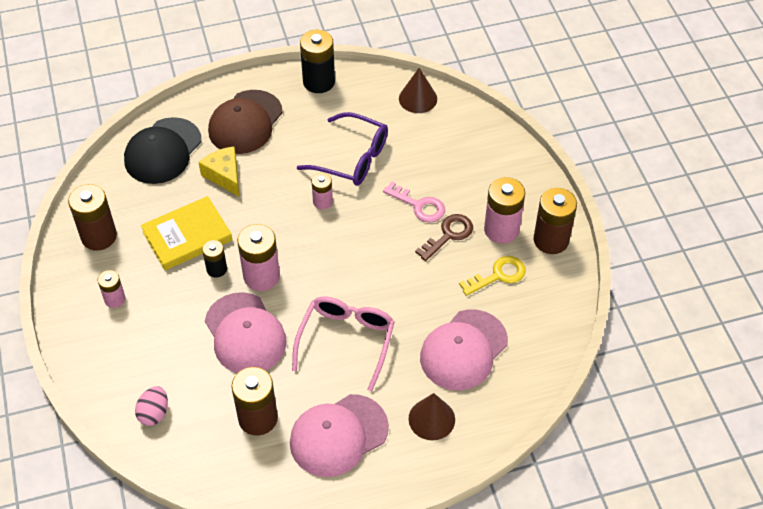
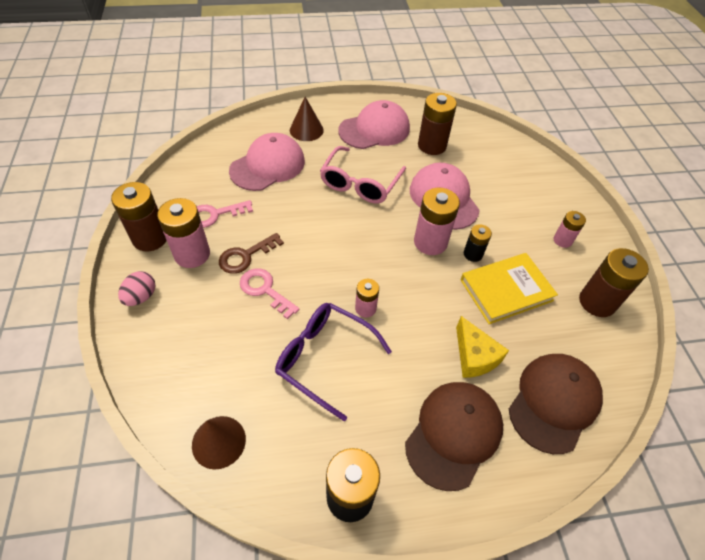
camera: 175 degrees left, 0 degrees up
(154, 413) = (509, 157): pink egg -> pink egg (141, 297)
(163, 151) = (554, 402): black cap -> brown cap
(498, 275) = (215, 215): yellow key -> pink key

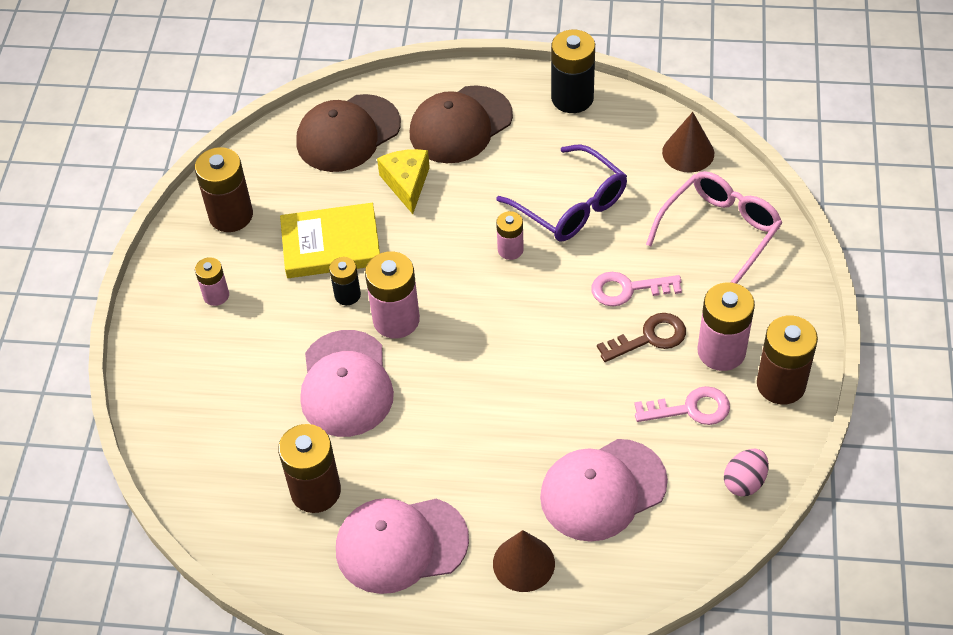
camera: 160 degrees left, 0 degrees up
(141, 297) = (782, 304): pink egg -> pink egg (744, 482)
(265, 290) = (628, 289): pink key -> pink key turned 120 degrees clockwise
(360, 183) = (462, 431): pink glasses -> pink glasses (719, 232)

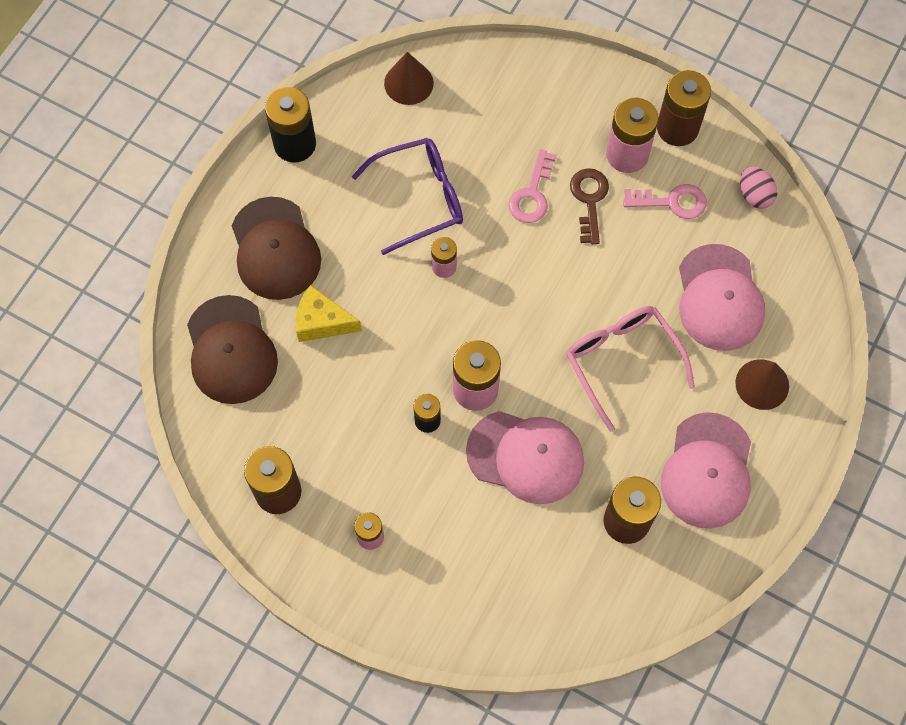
camera: 70 degrees left, 15 degrees up
(331, 245) = (361, 414): yellow book -> none
(690, 409) = (671, 202): pink key -> pink key turned 75 degrees clockwise
(719, 232) = (506, 99): pink glasses -> pink glasses (622, 362)

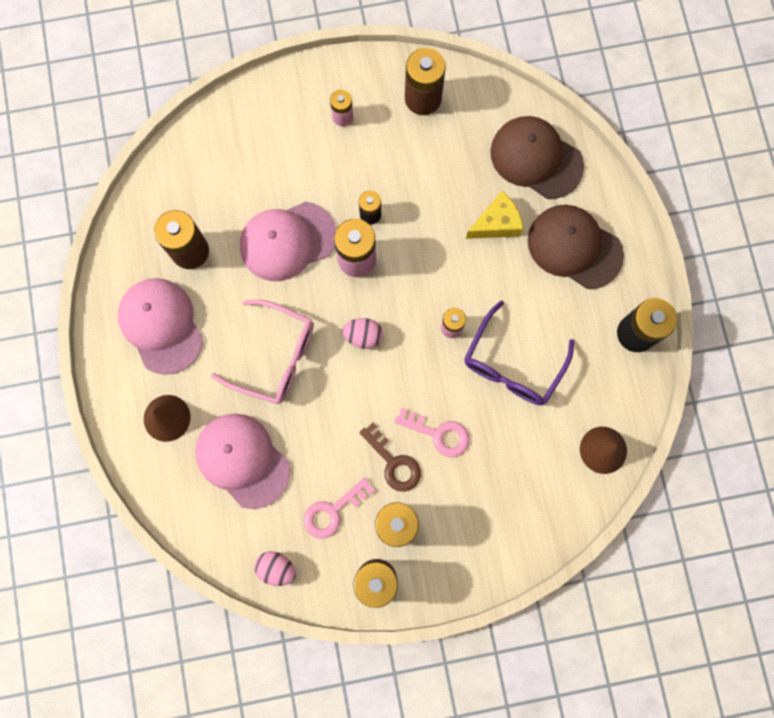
camera: 140 degrees right, 10 degrees up
(528, 318) = (363, 336): none -> pink egg
(532, 194) = (438, 433): pink key -> pink key turned 135 degrees clockwise

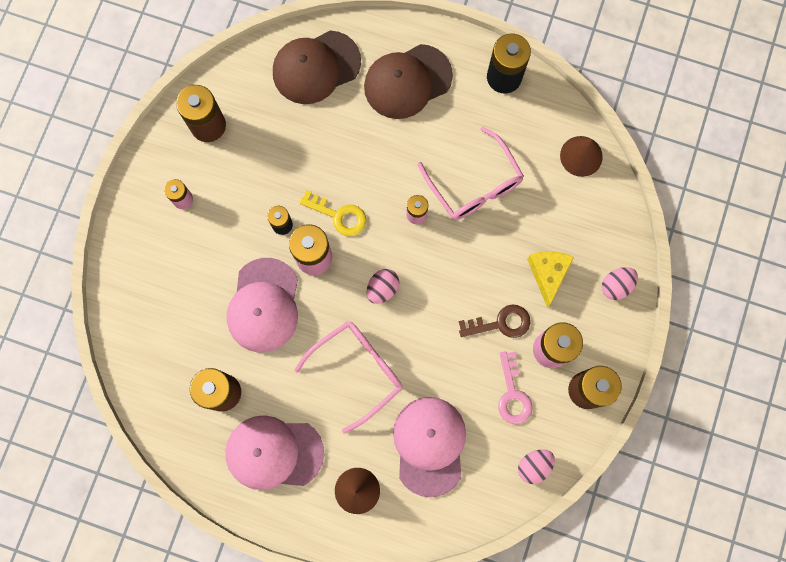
camera: 60 degrees left, 0 degrees up
(242, 460) = (429, 445): pink cap -> pink cap turned 105 degrees clockwise
(408, 258) = (338, 215): none -> yellow key
(438, 433) = (497, 275): pink key -> none
(494, 553) = (616, 285): none -> pink egg
(496, 223) = (351, 129): yellow cheese -> yellow cheese (548, 274)
(513, 364) = (474, 184): purple glasses -> pink glasses

